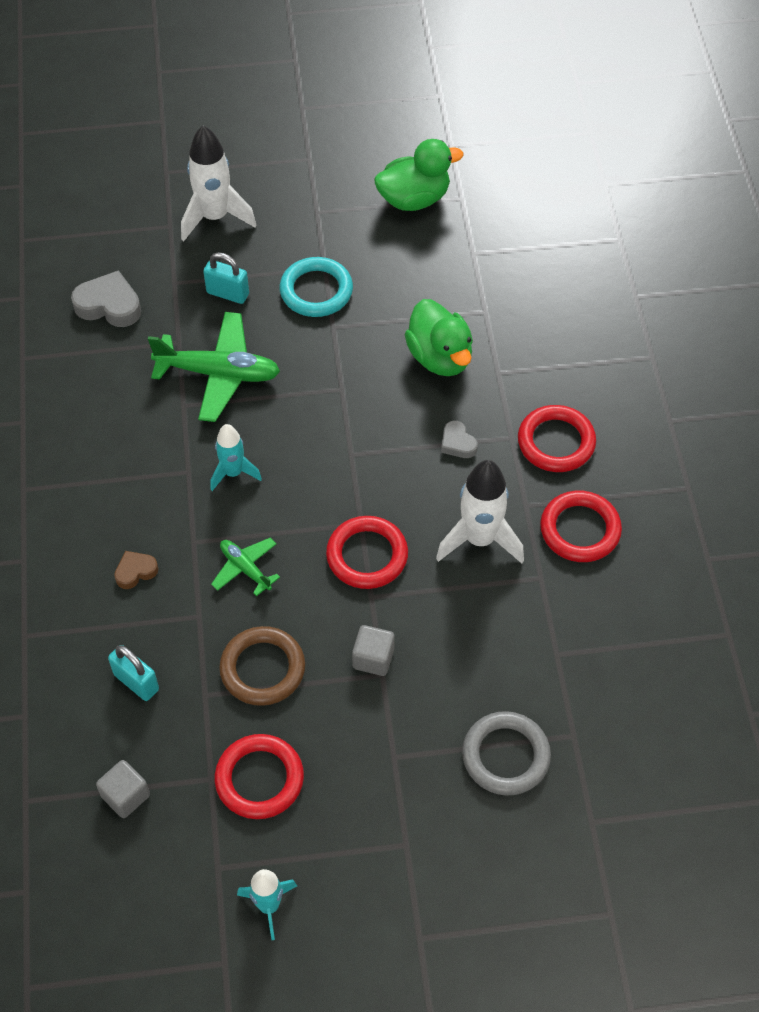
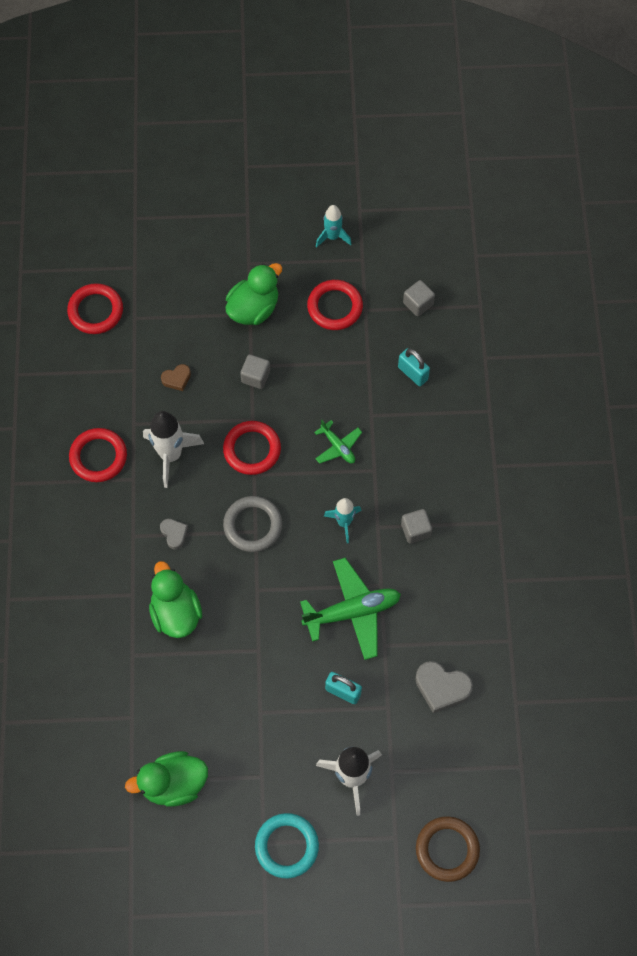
camera: 175 degrees left, 10 degrees up
(135, 571) = (415, 450): brown heart -> brown heart (177, 379)
(137, 471) = (415, 530): none -> grey cube
(219, 374) = (352, 612): green plane -> green plane turned 150 degrees clockwise
(262, 669) = (329, 375): brown ring -> brown ring (447, 849)
(316, 291) = (269, 688): turquoise ring -> turquoise ring (286, 846)
(388, 765) = (254, 308): none -> green duck
(505, 756) = (179, 309): grey ring -> grey ring (253, 525)
(556, 442) = (100, 529): red ring -> red ring (95, 311)

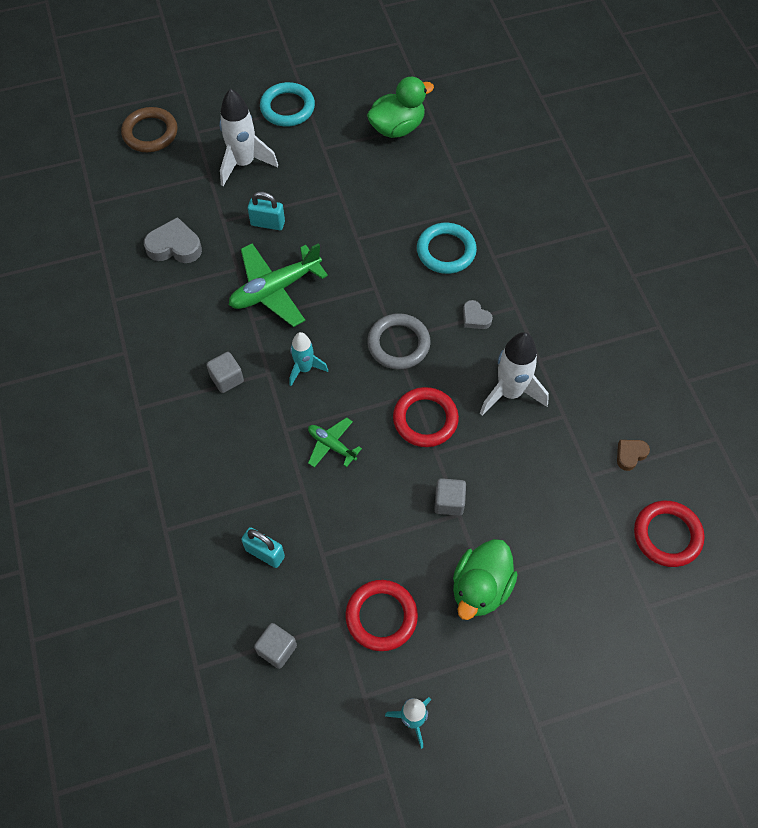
camera: 165 degrees right, 5 degrees down
(98, 457) = (585, 372): red ring -> none
(176, 612) = (446, 251): green duck -> turquoise ring
(177, 379) = (538, 477): brown heart -> brown heart (630, 455)

